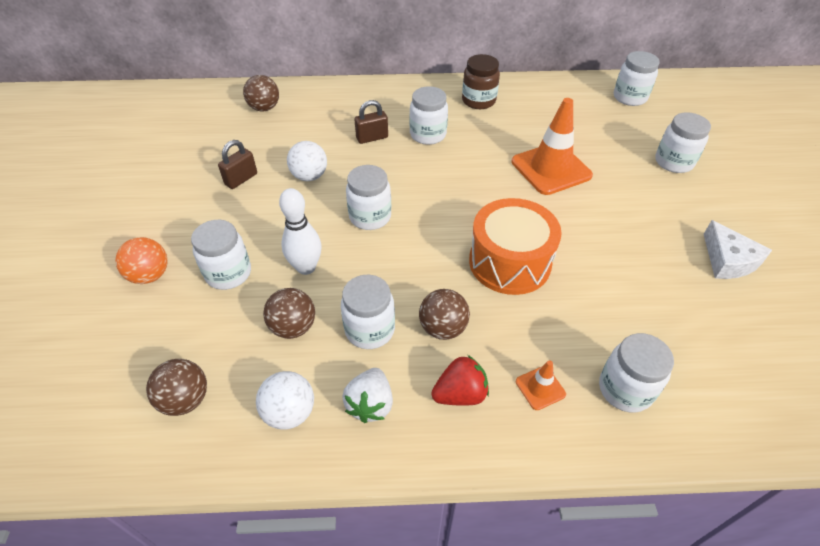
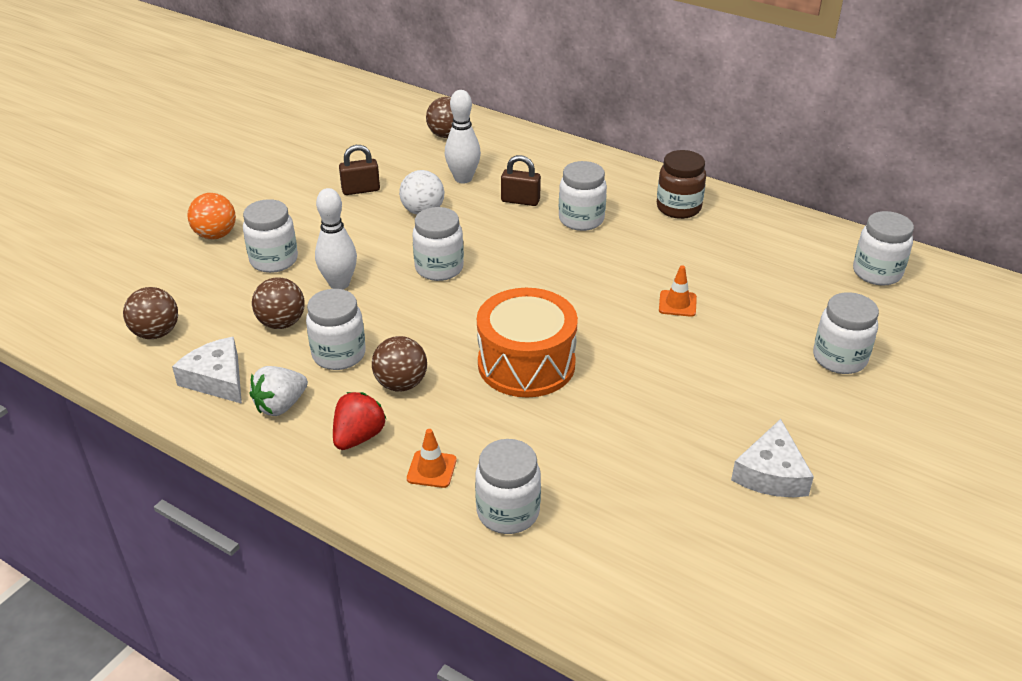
camera: 35 degrees right, 10 degrees down
(290, 412) = (217, 379): white ball -> white cheese
(313, 137) = (463, 178): none -> white bowling pin
(460, 394) = (358, 437): red strawberry -> red strawberry turned 75 degrees counterclockwise
(551, 169) = (677, 304): orange traffic cone -> orange traffic cone, size x0.45

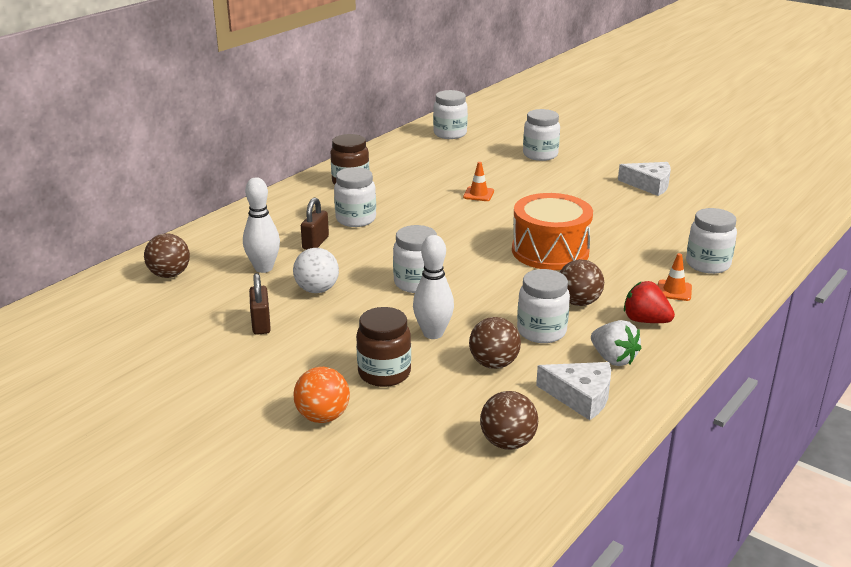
camera: 85 degrees left, 10 degrees down
(217, 379) = (580, 396): white cheese -> white cheese turned 120 degrees counterclockwise
(274, 260) = (384, 373): white jar -> brown jar

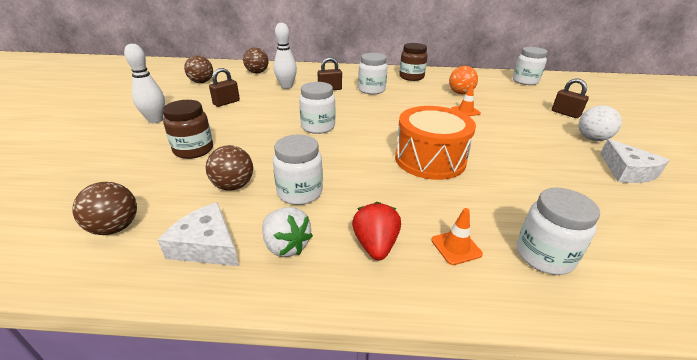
camera: 55 degrees right, 5 degrees up
(317, 290) = (278, 104): white ball -> white ball (592, 138)
(323, 416) = (131, 147): orange ball -> orange ball (460, 93)
(433, 333) = (258, 151): white bowling pin -> white bowling pin (155, 120)
(540, 155) = (565, 113): white jar -> brown padlock
(578, 302) = (366, 196): brown ball -> brown ball (201, 82)
(580, 396) = (206, 245): white cheese -> white cheese turned 135 degrees clockwise
(613, 359) = (286, 246): white strawberry -> white strawberry turned 60 degrees counterclockwise

